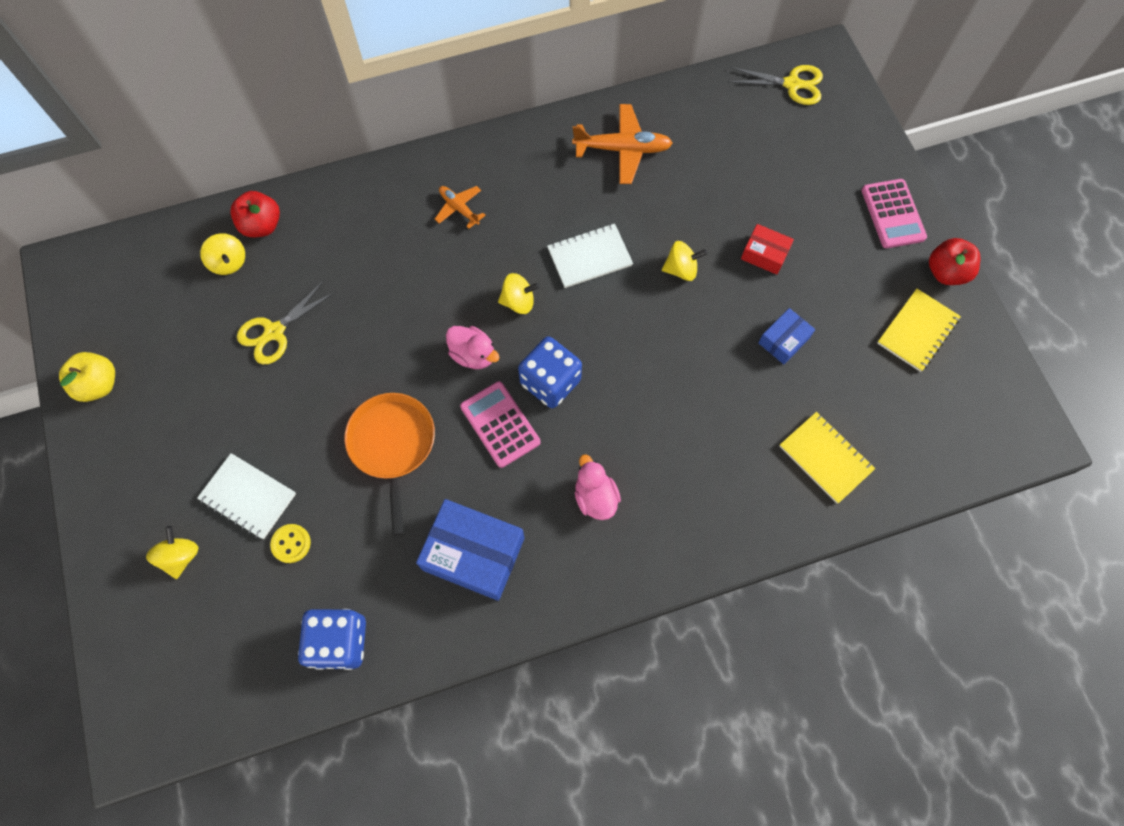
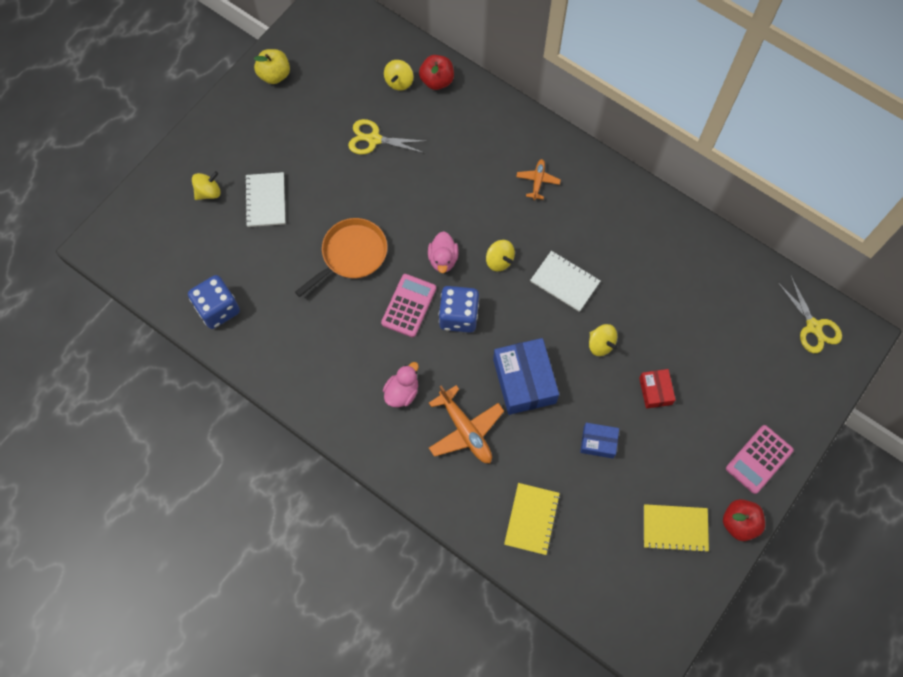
camera: 55 degrees right, 0 degrees up
(291, 543) = (255, 243): yellow button -> none
(474, 553) = (317, 346): blue box -> blue box (524, 381)
(623, 149) = (664, 249): orange plane -> orange plane (465, 430)

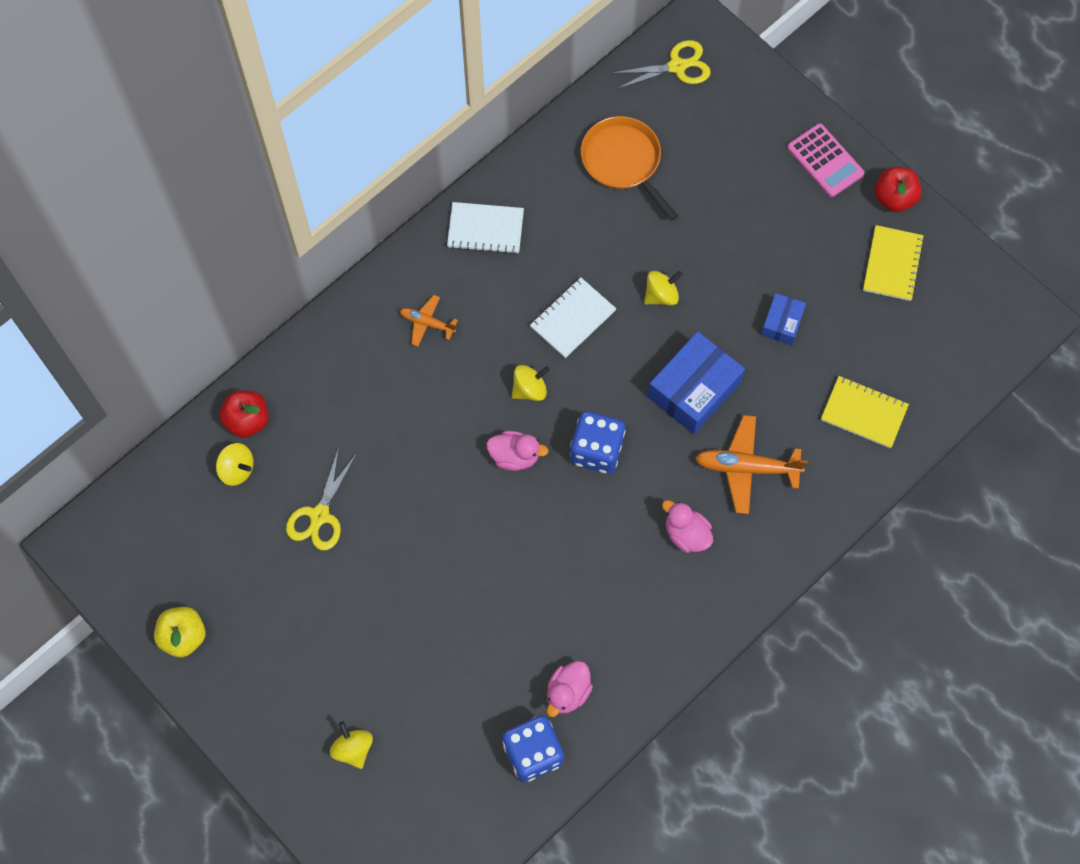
camera: 80 degrees left, 0 degrees up
(265, 325) = (568, 692): none -> pink duck
(266, 200) = (383, 671): white notebook -> white notebook (485, 229)
(352, 254) = (486, 568): orange pan -> orange pan (623, 161)
(409, 306) = (571, 508): pink calculator -> none
(465, 430) = (746, 467): orange plane -> orange plane turned 150 degrees counterclockwise
(524, 381) = (694, 389): blue box -> blue box turned 45 degrees counterclockwise
(655, 391) = (729, 248): red box -> none

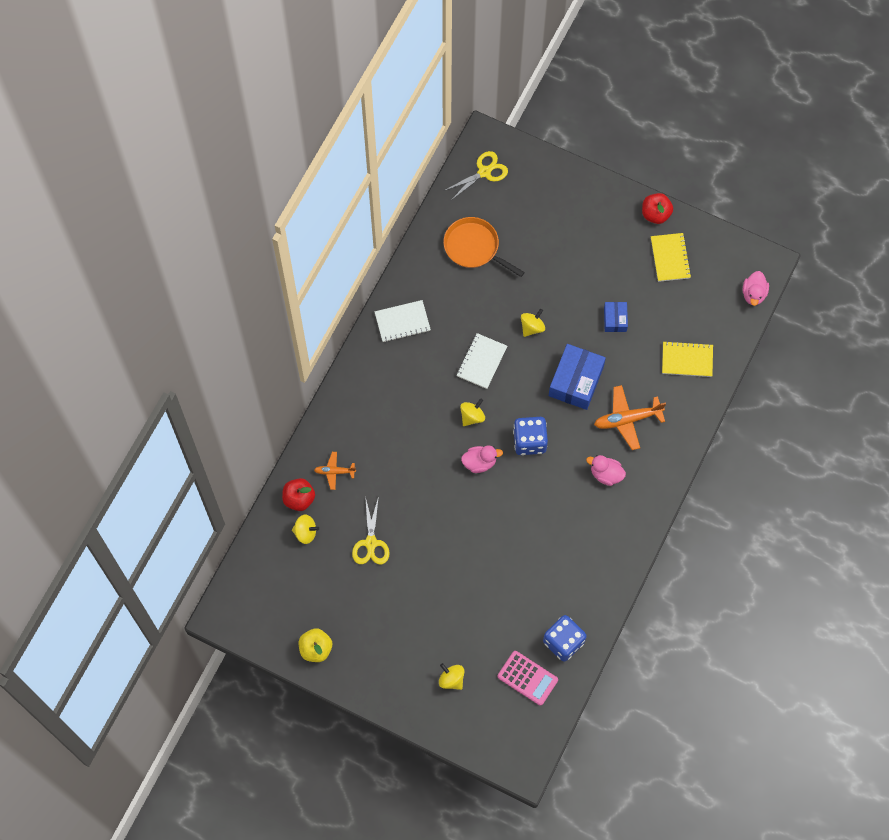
camera: 20 degrees left, 0 degrees up
(427, 323) = (389, 396): orange plane -> orange plane (334, 472)
(568, 692) = (570, 597): pink duck -> pink duck (753, 294)
(825, 161) = (603, 204): pink calculator -> pink calculator (527, 678)

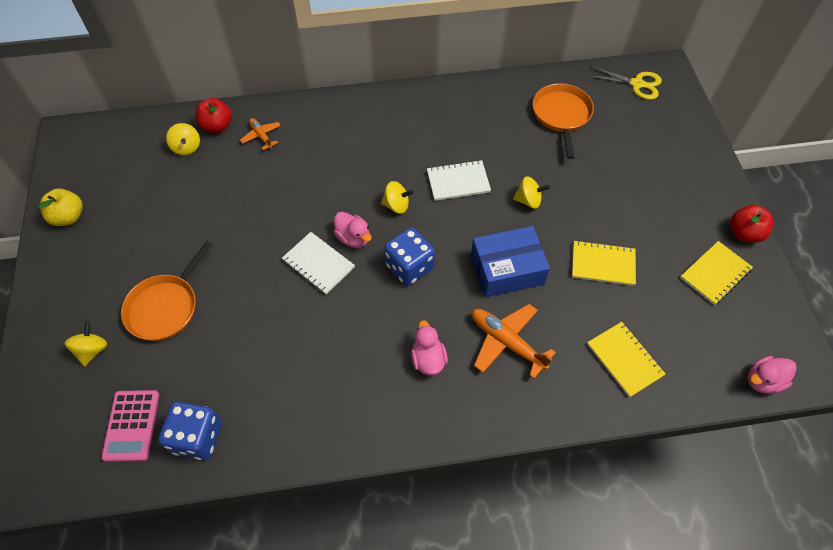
camera: 55 degrees right, 10 degrees down
(371, 543) = (207, 199): yellow scissors -> none
(402, 322) = (444, 105): white notebook -> white notebook (318, 264)
(449, 617) = (165, 307): none -> orange pan
(615, 319) = (603, 264): blue box -> yellow notebook

